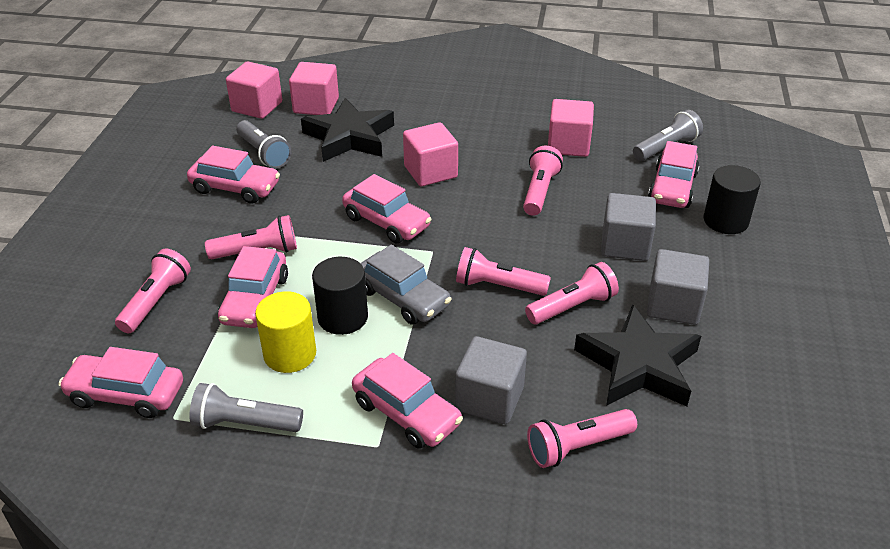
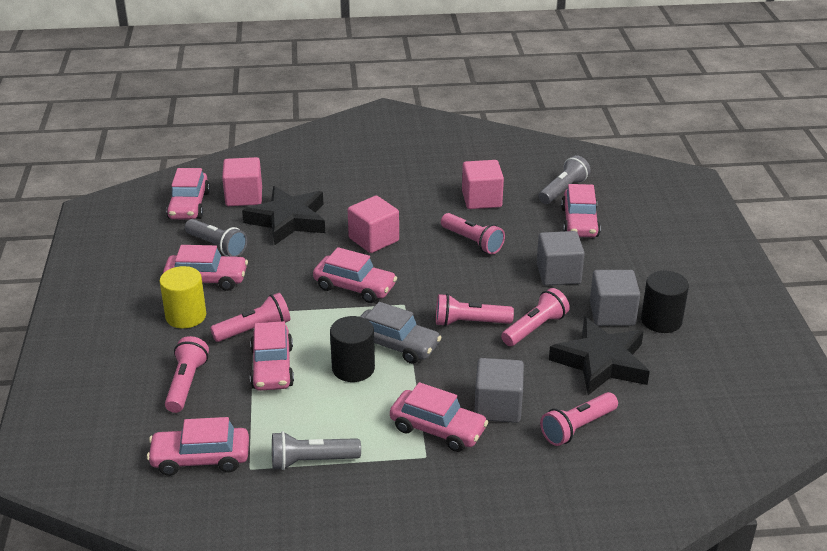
camera: 15 degrees left, 5 degrees down
(257, 107) = (189, 205): pink cube -> pink car
(290, 354) = (323, 404): yellow cylinder -> yellow cylinder (186, 316)
(539, 191) = (473, 242): pink flashlight -> pink flashlight turned 135 degrees clockwise
(725, 221) = (630, 242): black cylinder -> black cylinder (661, 320)

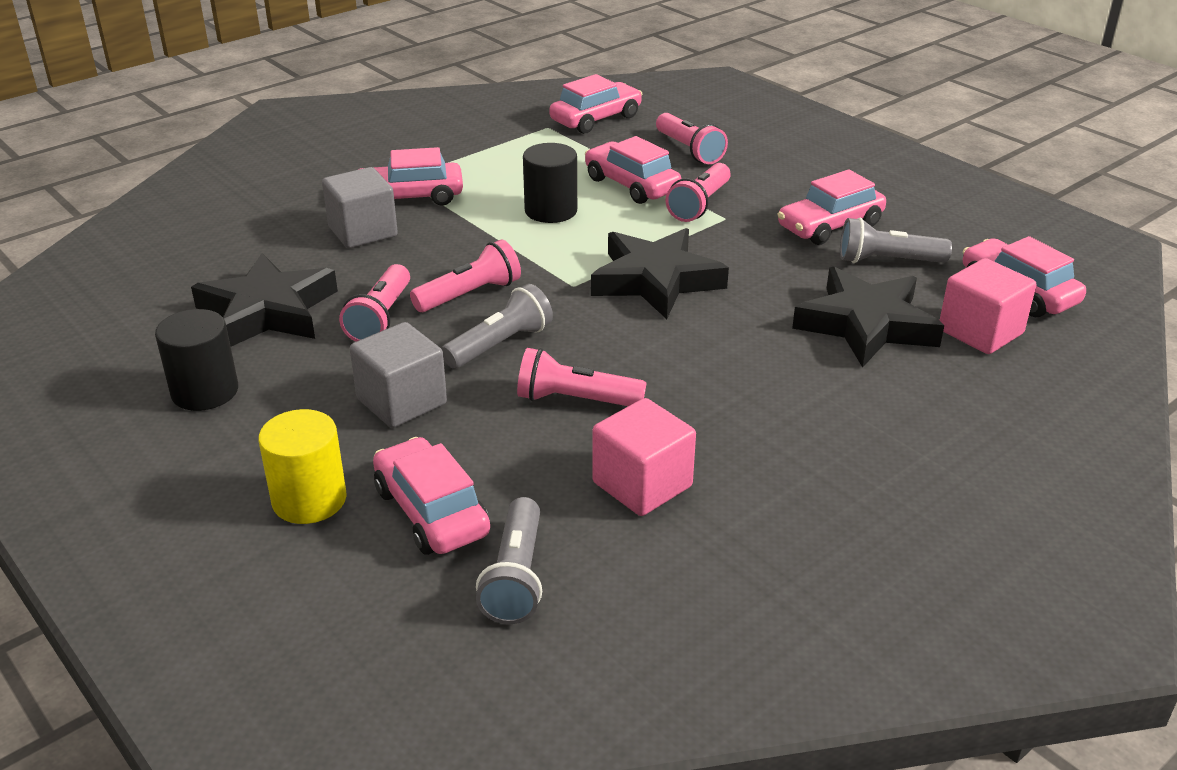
camera: 145 degrees right, 0 degrees up
(186, 316) = (786, 191): yellow cylinder -> yellow cylinder (309, 500)
(311, 461) = (501, 145): grey flashlight -> grey flashlight (500, 344)
(355, 287) = (656, 280): pink car -> black star
(373, 239) = (716, 345): pink cube -> none
(396, 345) = (531, 244): grey car -> none
(577, 428) = (261, 243): pink flashlight -> none
(612, 314) = (284, 374): grey cube -> none

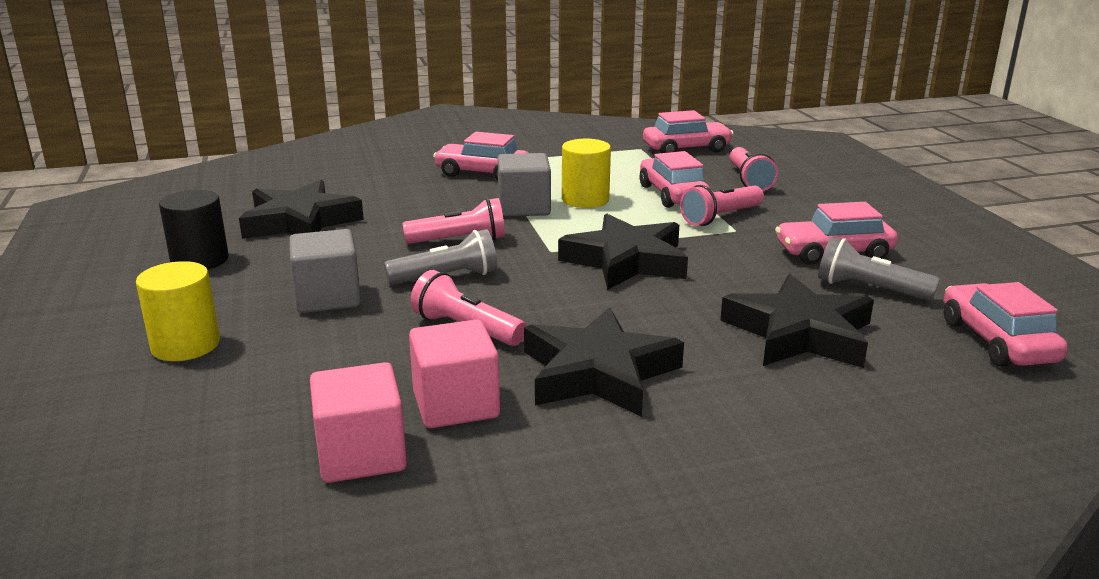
camera: 25 degrees right, 10 degrees down
(363, 232) = (423, 188): grey cube -> grey cube (524, 208)
(381, 318) = (375, 242): pink flashlight -> none
(431, 512) = (263, 377): pink car -> none
(516, 577) = (273, 444): grey flashlight -> none
(551, 211) = (585, 200): black cylinder -> yellow cylinder
(735, 414) = (598, 373): none -> black star
(980, 332) = (922, 365): pink cube -> pink cube (361, 455)

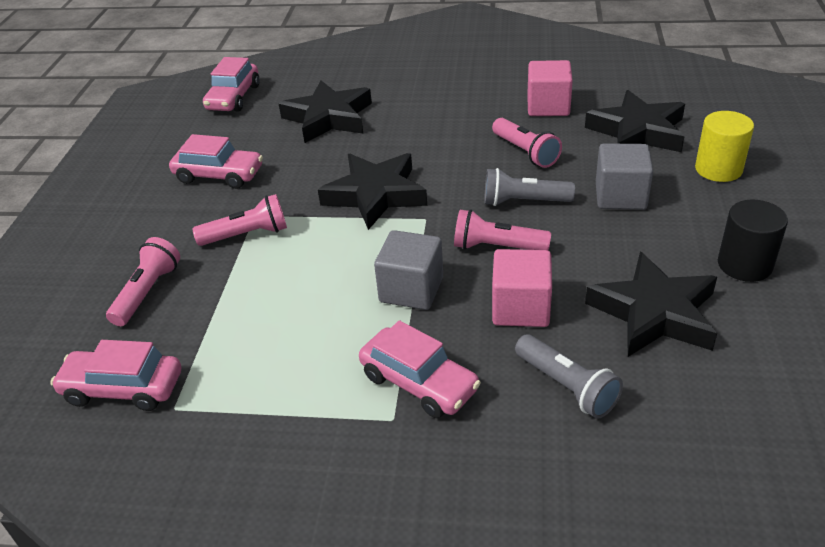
camera: 155 degrees left, 15 degrees up
(361, 455) = (601, 90): pink cube -> pink cube (521, 308)
(585, 200) = (341, 291): yellow cylinder -> none
(598, 373) = (462, 112): black star -> black star (638, 131)
(672, 194) = (249, 282): pink car -> none
(869, 289) = (244, 140): grey flashlight -> grey flashlight (567, 386)

